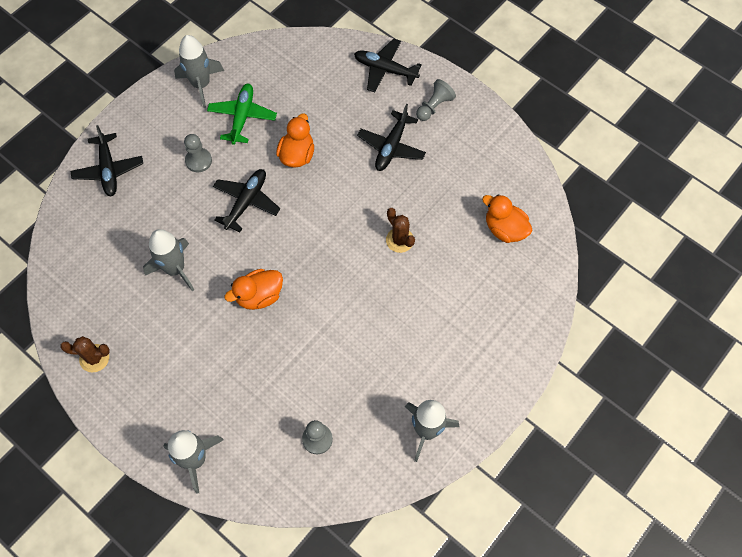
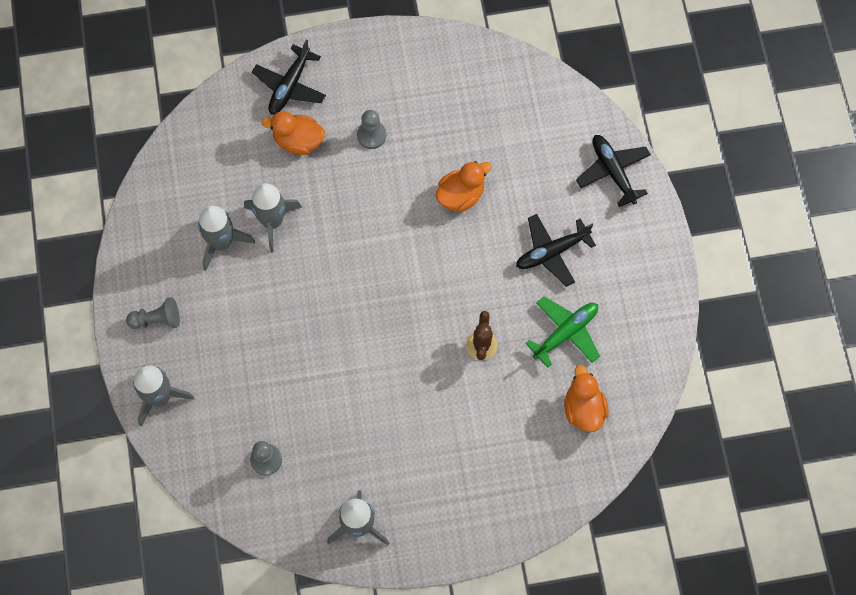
camera: 40 degrees right, 5 degrees up
(94, 358) = (149, 249): brown cactus -> none
(201, 84) = (433, 61): grey rocket -> grey rocket (221, 243)
(242, 117) = (443, 121): green plane -> green plane (566, 333)
(246, 202) = (380, 206): black plane -> none
(259, 296) = (321, 300): orange duck -> orange duck (298, 141)
(434, 106) = (626, 243): grey pawn -> grey pawn (157, 319)

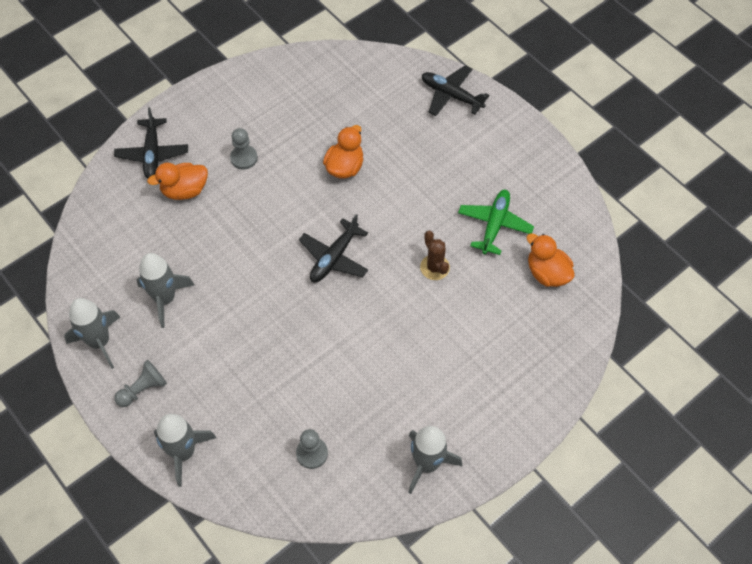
camera: 30 degrees left, 10 degrees down
(272, 221) = (200, 261): grey rocket -> grey rocket (99, 342)
(551, 252) = (443, 173): black plane -> black plane (334, 257)

